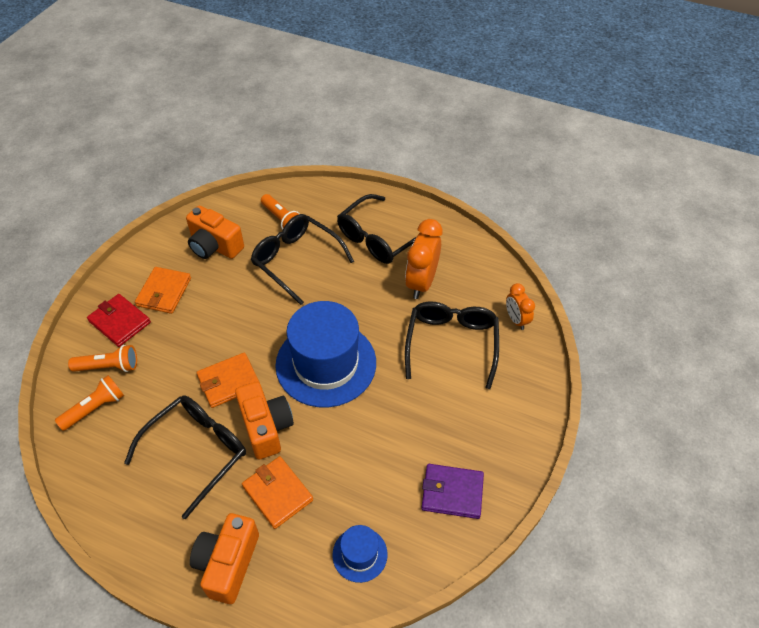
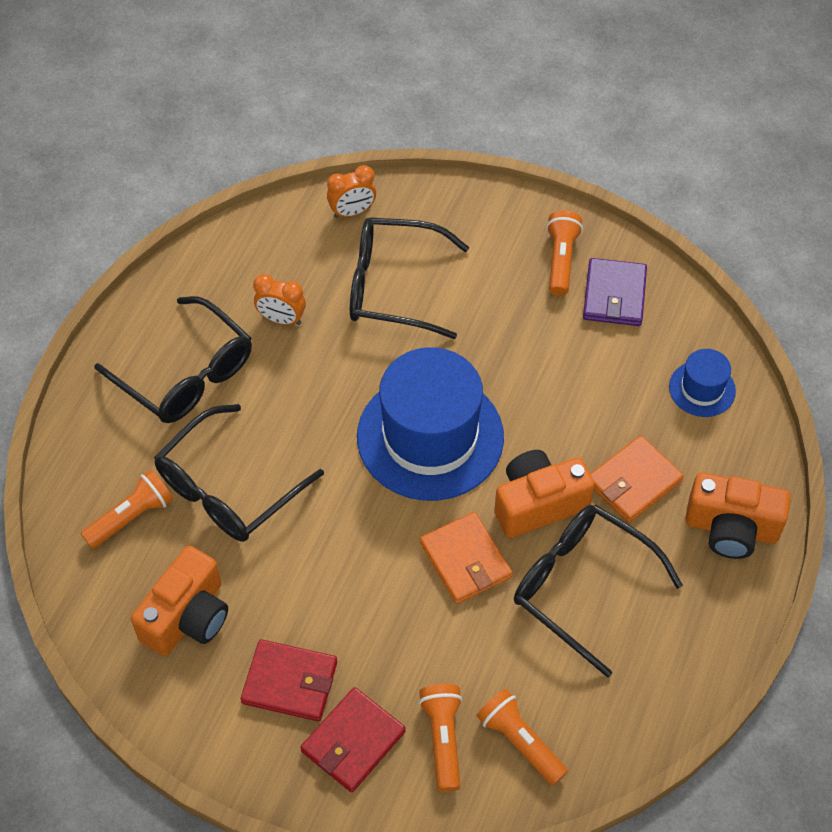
camera: 90 degrees left, 5 degrees up
(164, 292) = (290, 682): orange wallet -> red wallet
(421, 282) = (281, 319): orange clock -> orange clock, size x0.58
(485, 454) = (561, 260): none -> orange flashlight

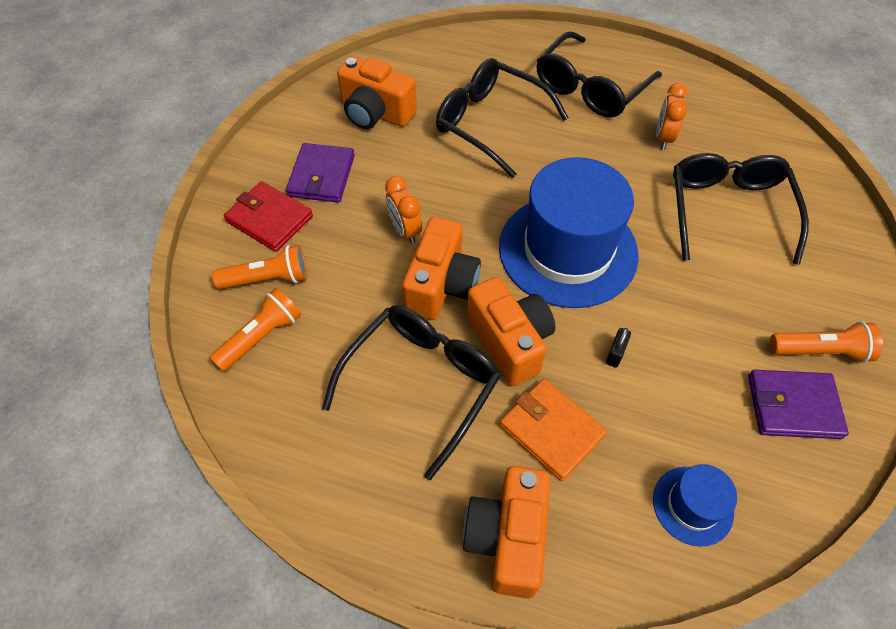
camera: 85 degrees right, 0 degrees up
(131, 517) = (457, 74): orange flashlight -> none
(290, 682) = (322, 176): red wallet -> purple wallet
(352, 212) = (802, 174): orange clock -> orange clock (405, 230)
(465, 560) = (441, 285): orange wallet -> orange camera
(556, 417) = (615, 353): none -> black padlock

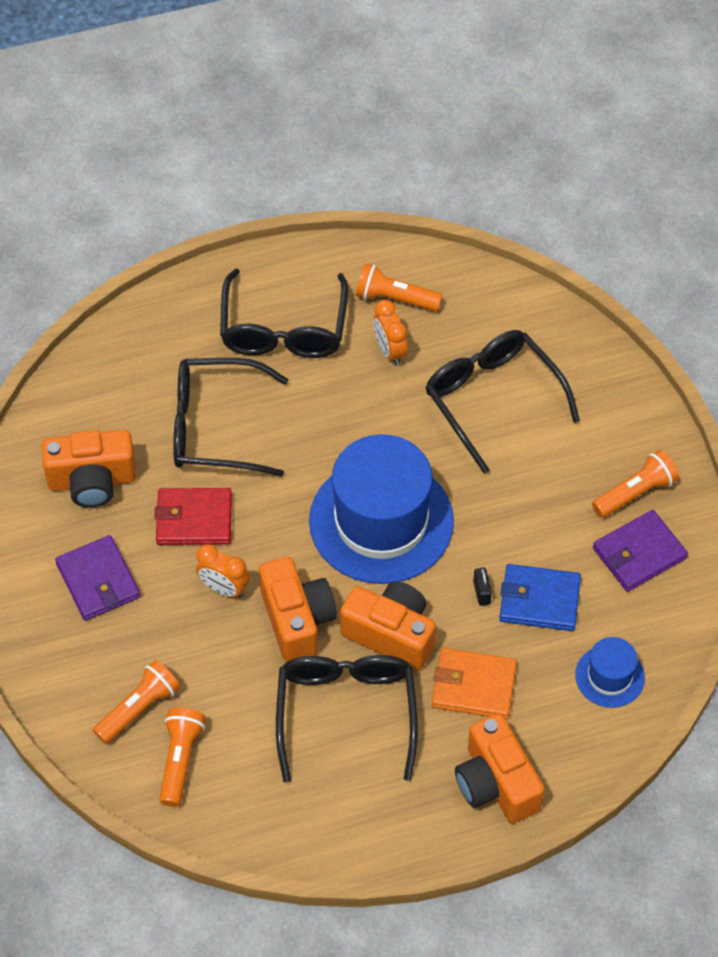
camera: 35 degrees left, 0 degrees up
(269, 219) = (88, 653): red wallet -> red wallet (194, 519)
(666, 391) = (539, 600): none -> blue wallet
(692, 107) = (395, 299): none -> orange flashlight

